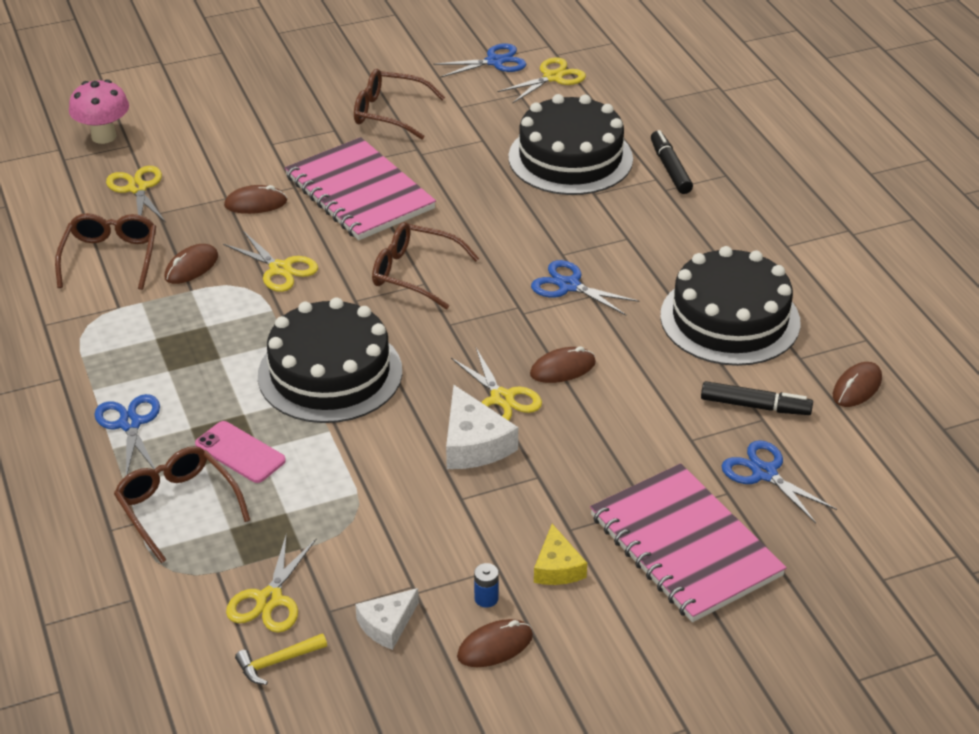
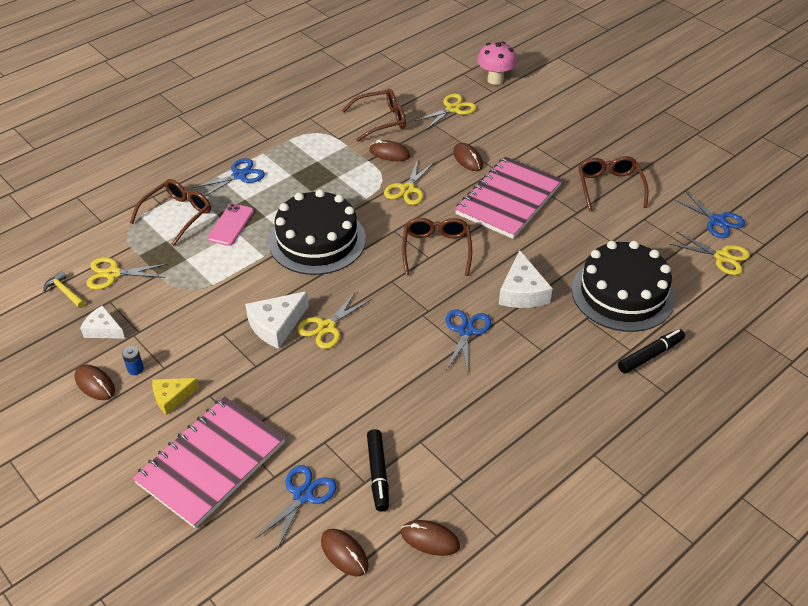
camera: 70 degrees right, 5 degrees up
(528, 227) = (522, 292): none -> white cheese
(562, 369) = (371, 351): brown mouse -> brown mouse (344, 553)
(730, 319) = (476, 435): black cake -> none

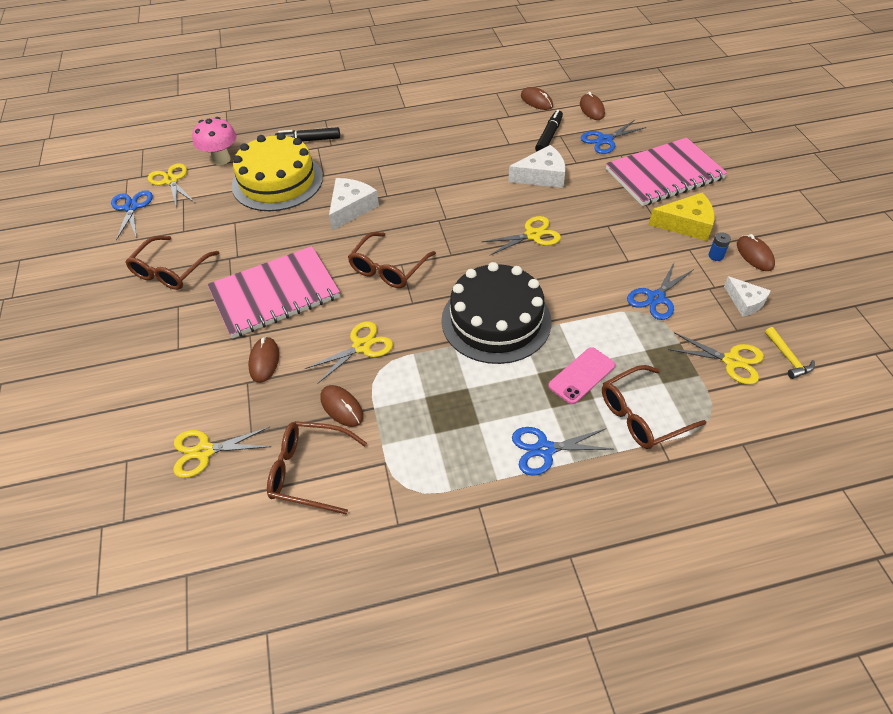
camera: 150 degrees left, 5 degrees up
(172, 397) = (686, 224): yellow cheese -> yellow cheese, size x1.53
(276, 325) = (576, 251): white cheese -> white cheese (542, 176)
(466, 331) = (422, 195): blue scissors -> blue scissors (656, 298)
(495, 80) = (99, 484): pink mushroom -> pink mushroom (221, 159)
(622, 293) = (277, 181): black cake -> yellow cake

